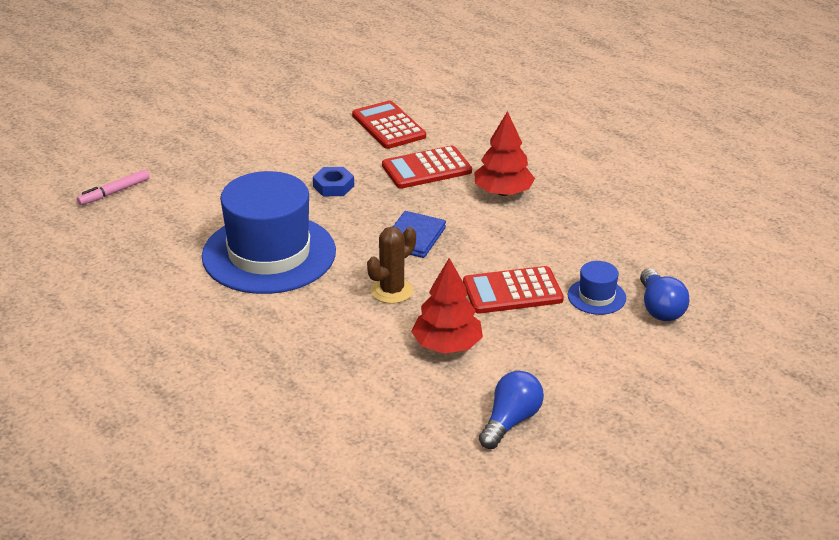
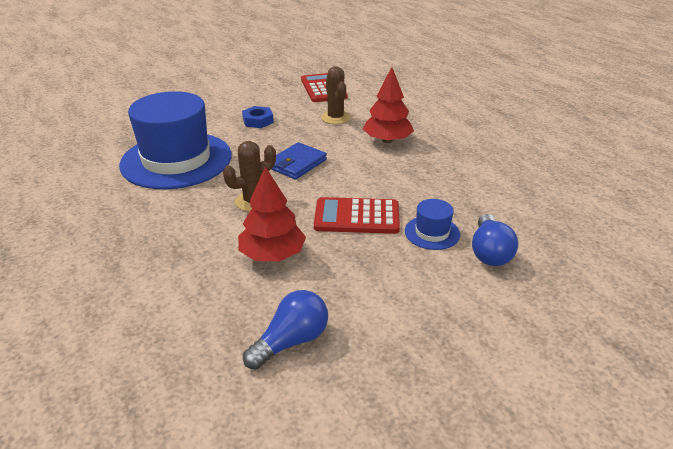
camera: 15 degrees right, 0 degrees up
(114, 192) = (101, 107): pink marker -> none
(426, 169) = (335, 118): red calculator -> brown cactus

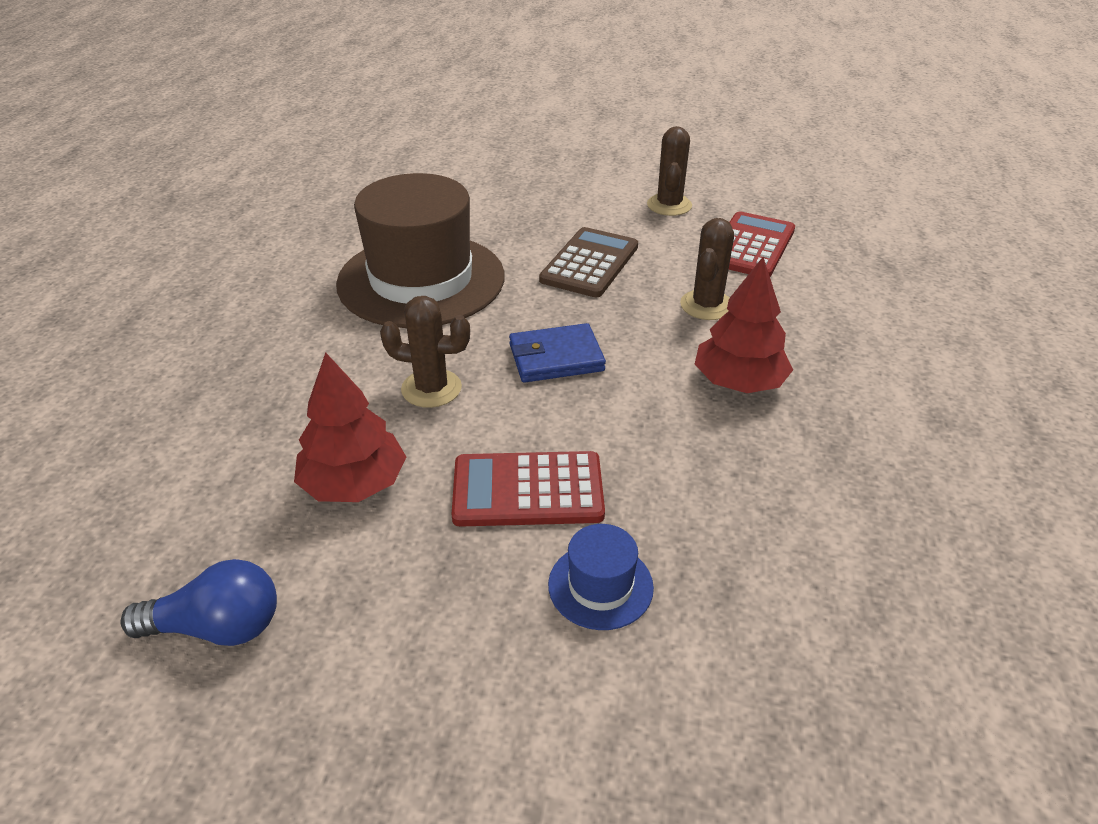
camera: 40 degrees right, 5 degrees up
(176, 160) = (421, 280): blue hat -> brown hat
(258, 121) = (589, 263): blue nut -> brown calculator
(263, 84) = (669, 205): none -> brown cactus
(357, 217) = (528, 490): red calculator -> red calculator turned 45 degrees counterclockwise
(489, 252) = (646, 682): blue light bulb -> none

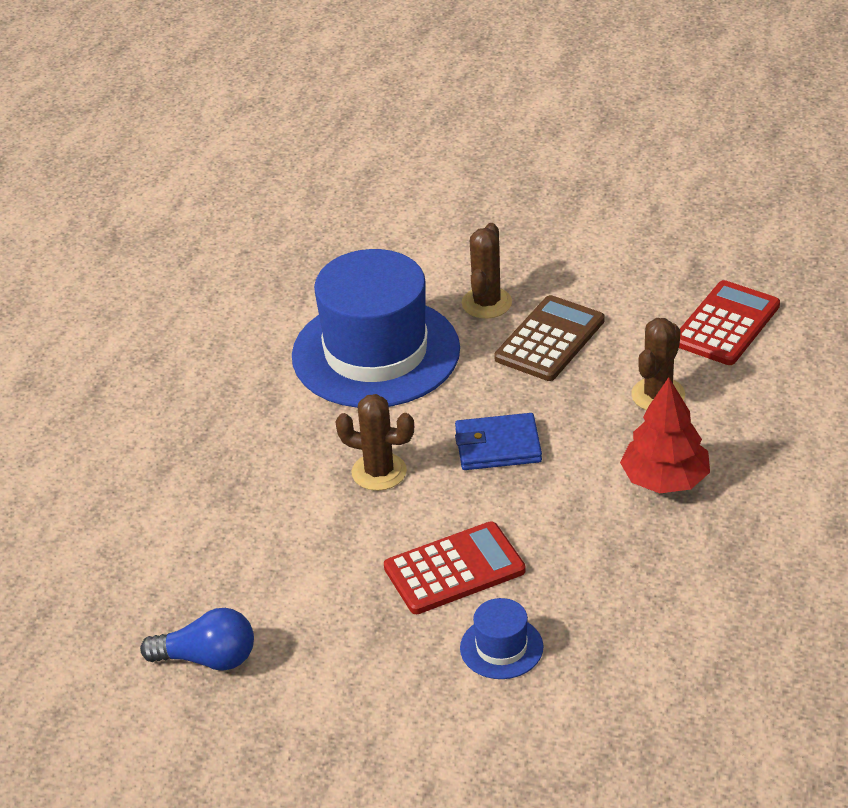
camera: 10 degrees right, 0 degrees up
(354, 484) = (309, 556): red tree -> none
(421, 280) = (376, 353): brown hat -> blue hat
(528, 490) = (454, 569): red calculator -> red calculator turned 150 degrees clockwise
(669, 205) = (652, 266): brown cactus -> brown cactus (486, 303)

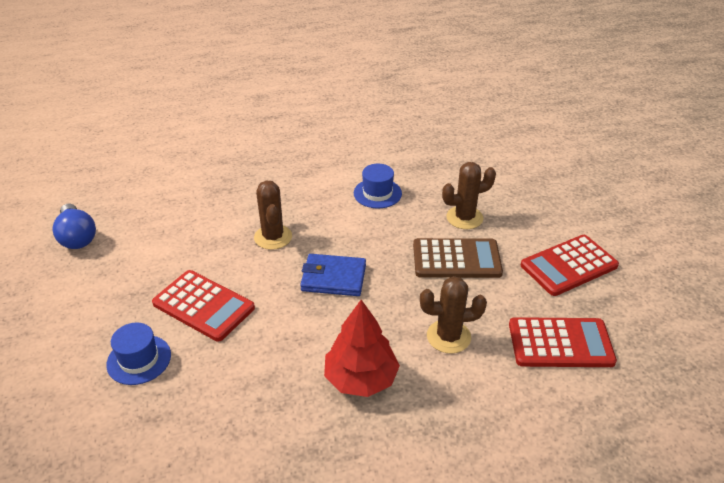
camera: 55 degrees right, 0 degrees up
(376, 353) = (377, 193): blue hat -> blue hat, size x0.42
(498, 446) = (333, 278): blue wallet -> blue wallet turned 45 degrees counterclockwise
(629, 265) = (569, 266): none -> red calculator

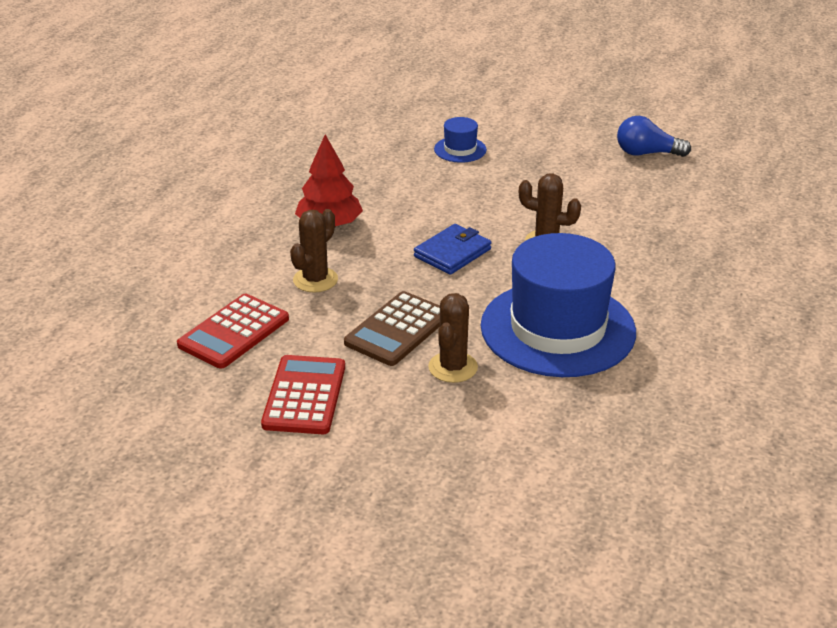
camera: 125 degrees right, 5 degrees down
(203, 306) = (489, 186): red calculator -> none
(377, 193) = (558, 329): blue hat -> blue hat, size x2.38

